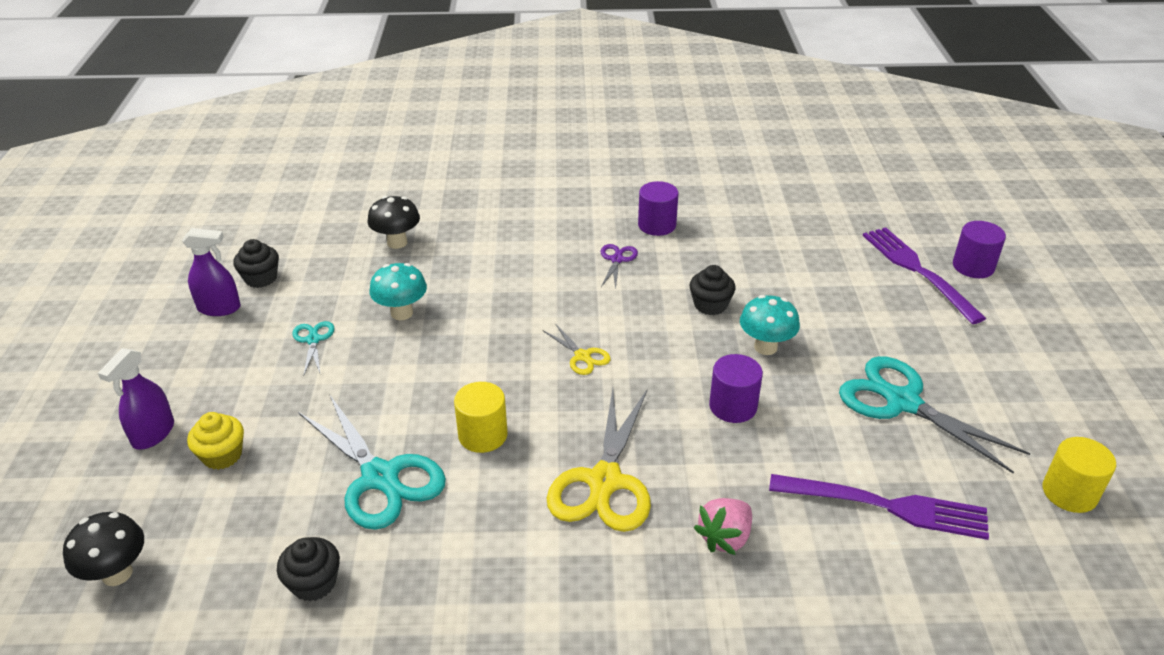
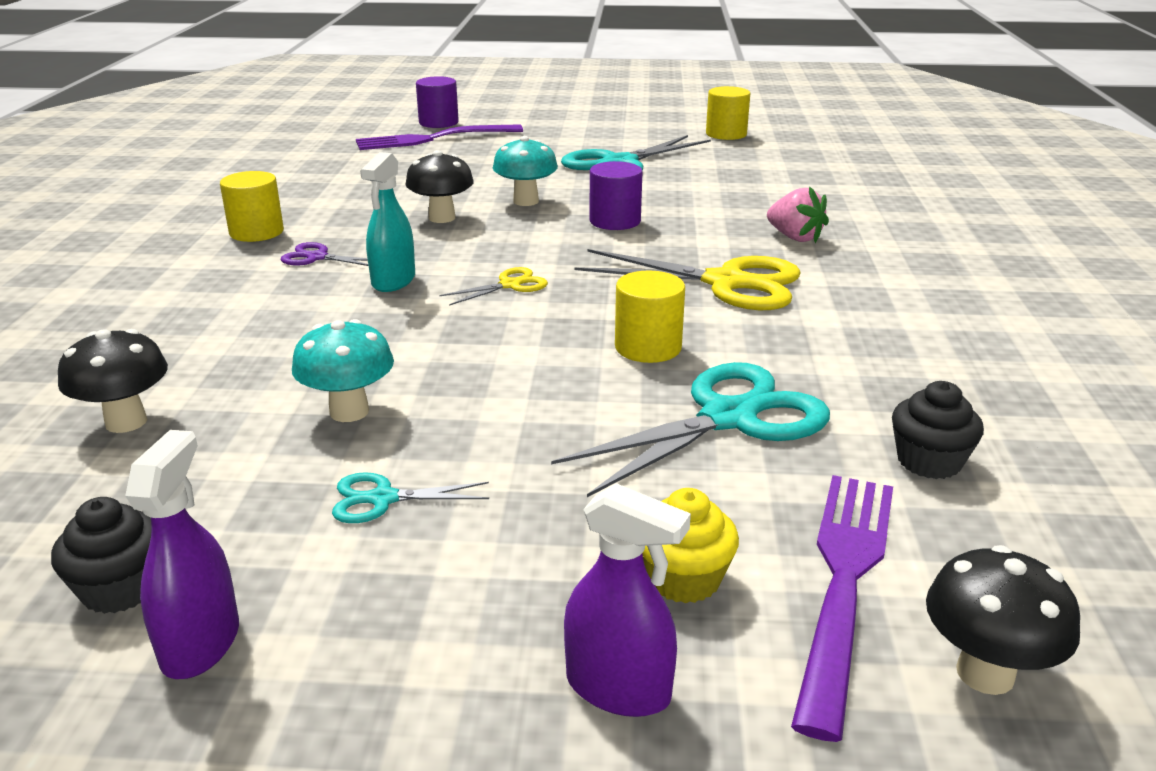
camera: 85 degrees left, 10 degrees down
(582, 300) = (393, 281): none -> turquoise spray bottle
(657, 225) = (256, 232): purple cylinder -> yellow cylinder
(710, 305) = (442, 218): black cupcake -> black mushroom
(886, 506) = (746, 182): purple fork -> purple fork (844, 581)

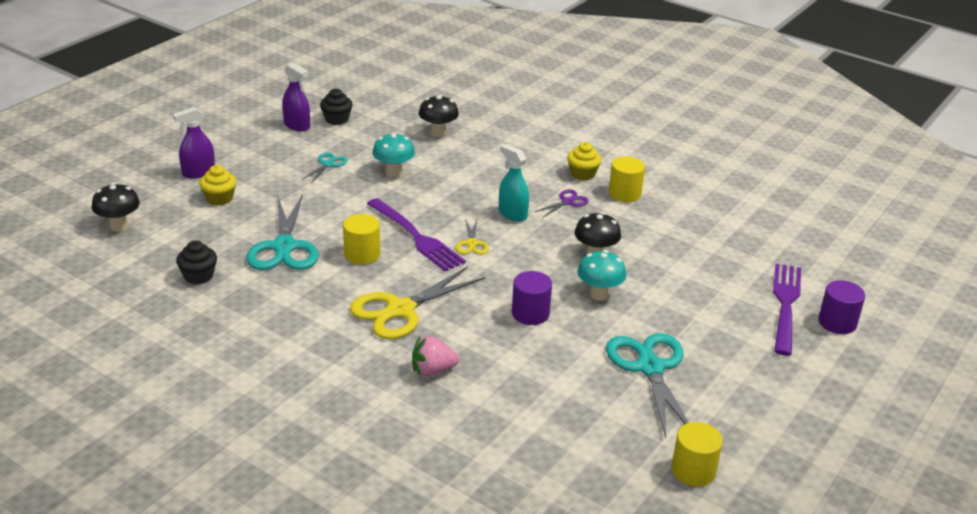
camera: 120 degrees right, 5 degrees up
(215, 266) = (582, 174): none -> yellow cupcake
(844, 581) = (178, 224): purple fork -> purple fork (416, 237)

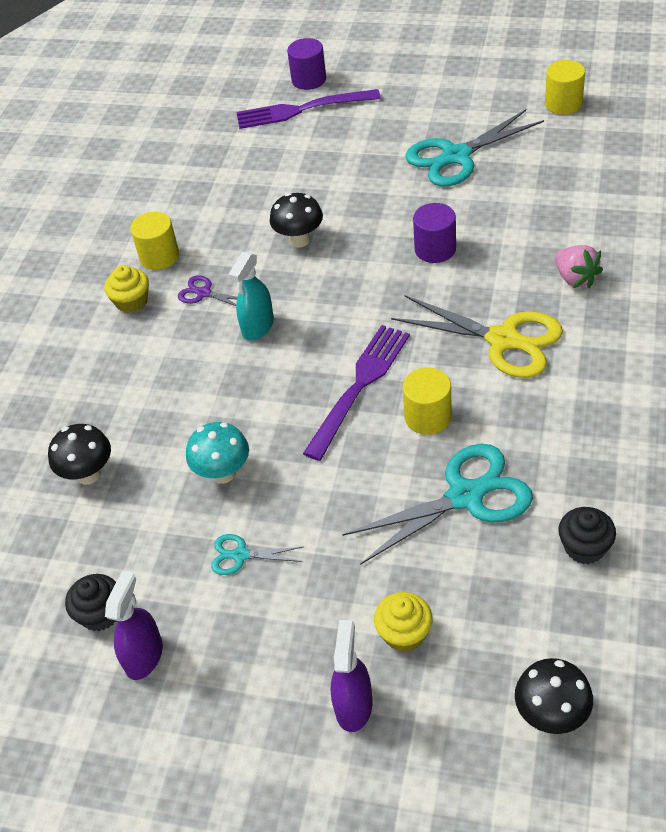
camera: 105 degrees left, 15 degrees up
(198, 172) = (353, 706): purple spray bottle -> purple spray bottle turned 120 degrees counterclockwise
(472, 244) = (341, 335): yellow scissors -> none
(599, 294) = (368, 216): turquoise mushroom -> none

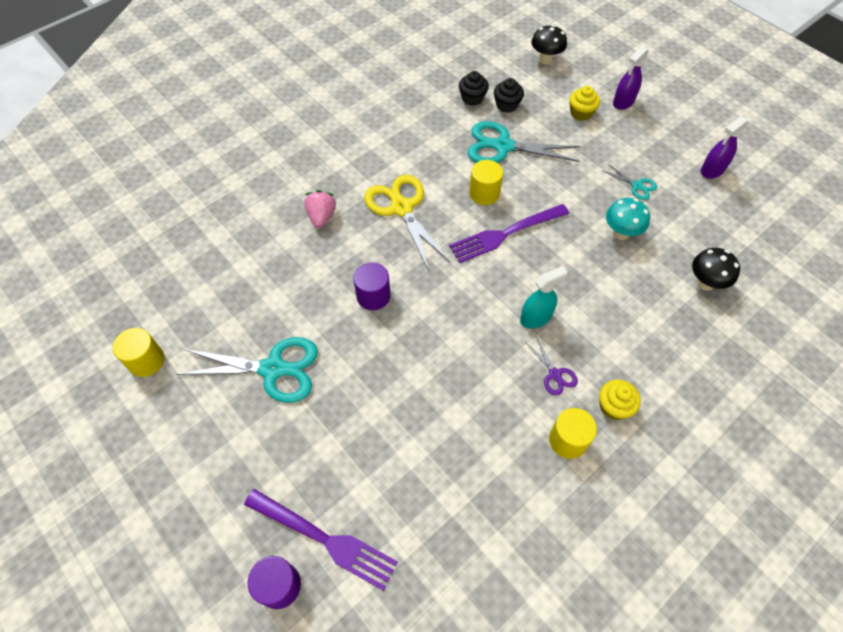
camera: 150 degrees left, 10 degrees up
(100, 614) = (728, 201): black cupcake -> black cupcake (506, 105)
(299, 240) = (452, 374): black mushroom -> none

